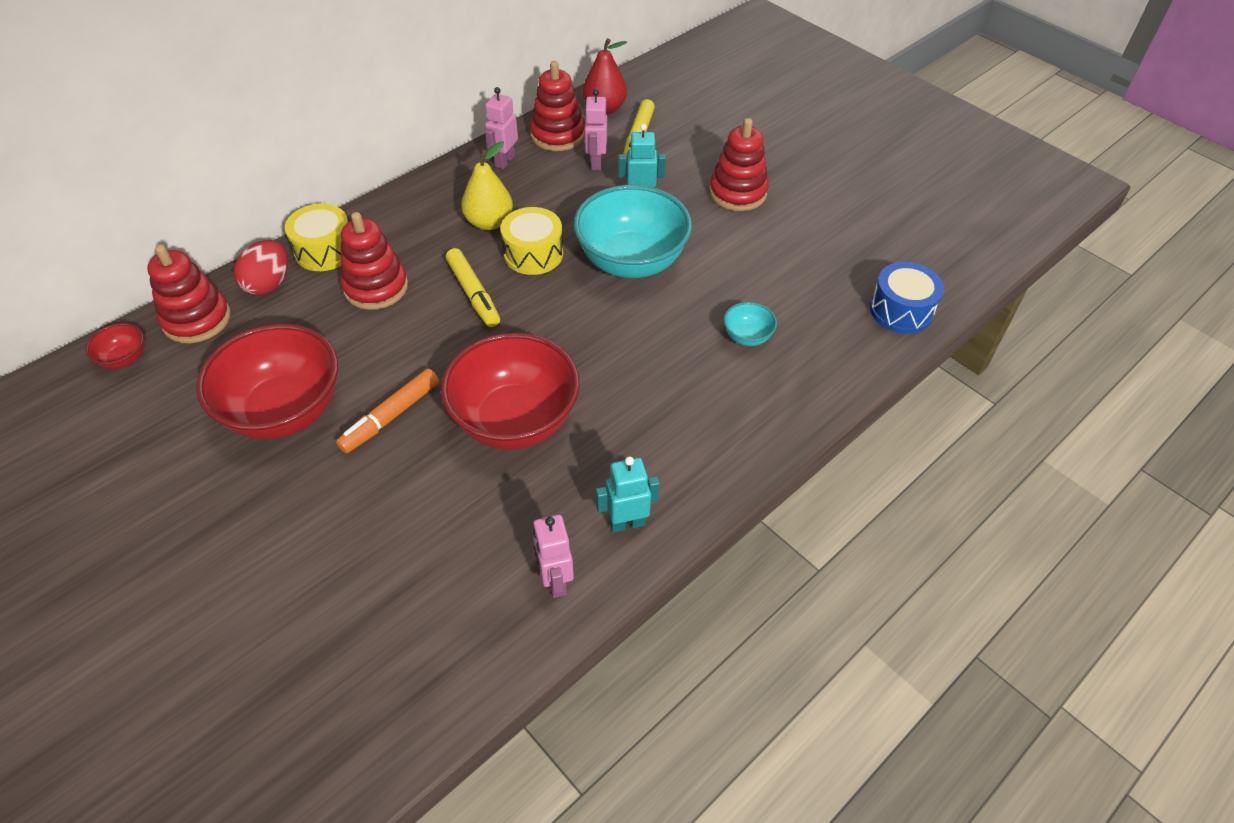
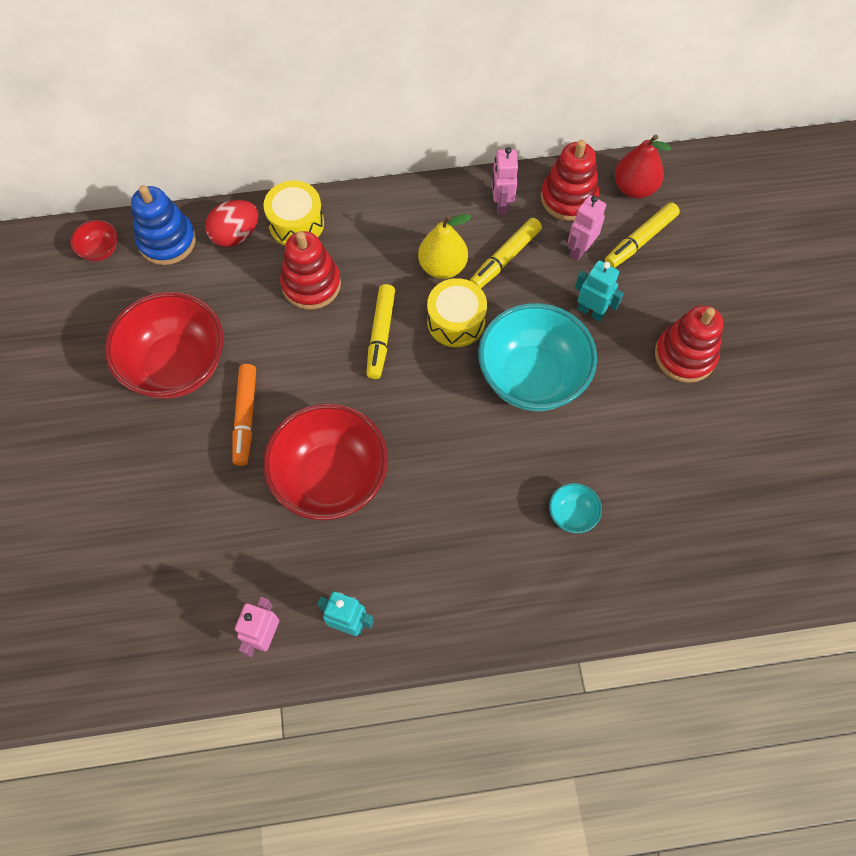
camera: 35 degrees right, 15 degrees up
(197, 319) = (167, 241): red stacking toy -> blue stacking toy
(391, 416) = (245, 417): orange marker -> orange marker turned 75 degrees counterclockwise
(504, 161) = (501, 204): pink robot -> pink robot turned 60 degrees counterclockwise
(539, 194) = (505, 258): none -> yellow marker
(901, 310) = (732, 572): blue drum -> none

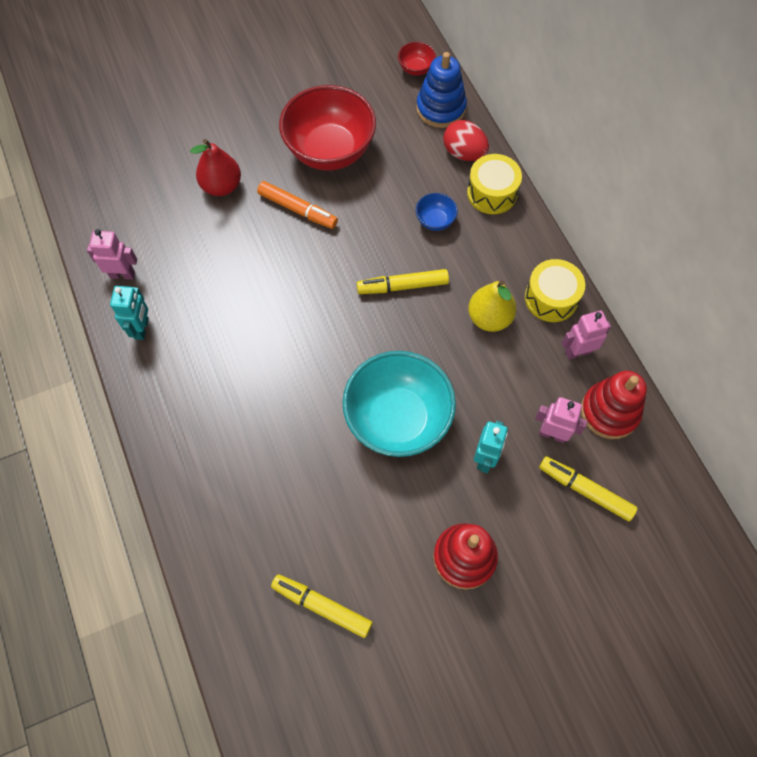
camera: 75 degrees right, 0 degrees up
(245, 417) = (298, 209): orange marker -> orange marker turned 135 degrees counterclockwise
(311, 284) = (435, 221): red stacking toy -> blue bowl
(331, 478) = (260, 284): red bowl -> none
(456, 321) = (436, 342): yellow drum -> yellow drum (551, 298)
(505, 258) = (517, 369): yellow marker -> yellow marker (322, 606)
(572, 514) = (271, 481): turquoise bowl -> none
(634, 188) = (648, 473): red pear -> red pear (222, 186)

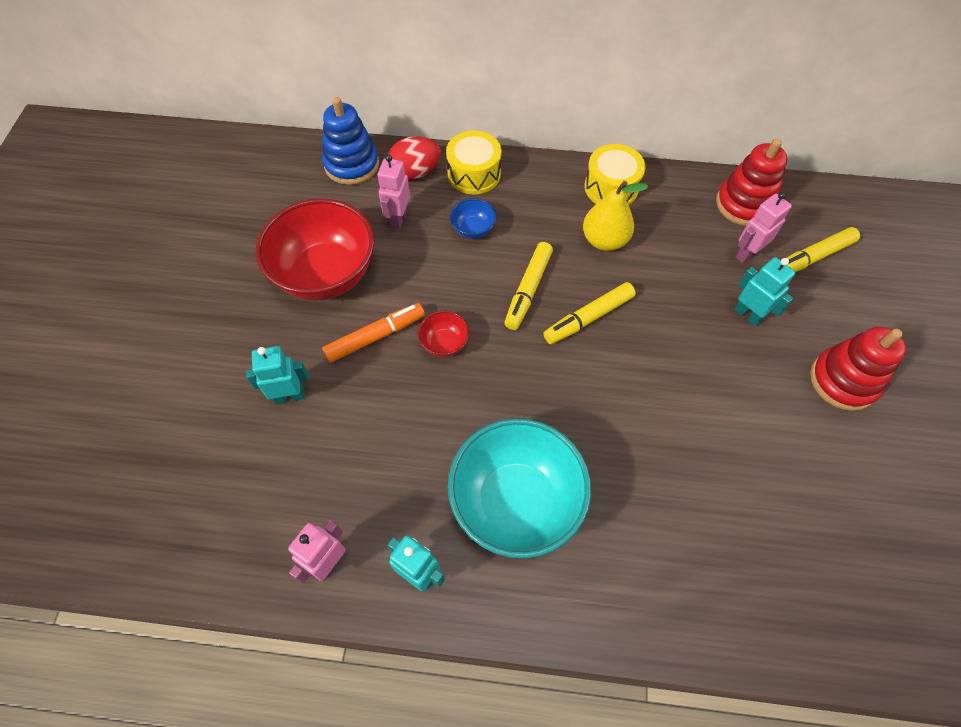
camera: 60 degrees left, 5 degrees down
(222, 186) = (289, 396): red pear -> turquoise robot
(322, 606) = (853, 535): yellow marker -> yellow marker (588, 318)
(398, 419) = (673, 365): turquoise bowl -> turquoise bowl (516, 502)
(416, 69) = (290, 160): red bowl -> red bowl (444, 343)
(577, 352) = (675, 196): pink robot -> pink robot (398, 218)

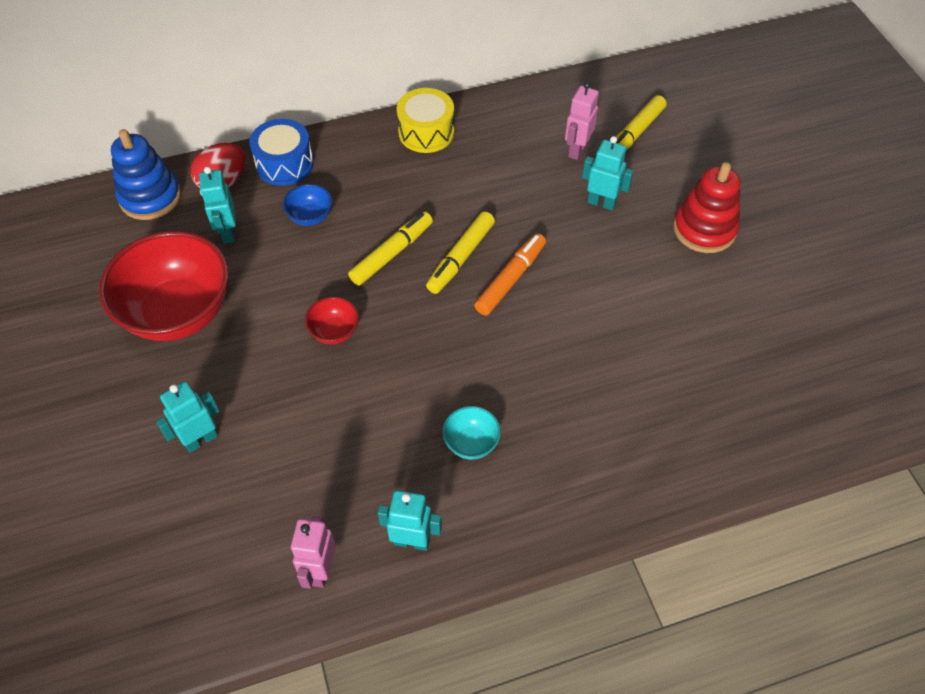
camera: 25 degrees left, 5 degrees down
(375, 337) = (261, 351): orange marker -> orange marker (510, 279)
(398, 218) = (227, 233): pink robot -> turquoise robot
(474, 174) = (284, 164): yellow drum -> blue drum
(516, 502) = (471, 443): turquoise bowl -> turquoise bowl, size x0.43
(528, 290) = (392, 253): yellow marker -> yellow marker turned 135 degrees counterclockwise
(604, 240) = (442, 183): yellow pear -> none
(744, 204) = (555, 107): red stacking toy -> none

